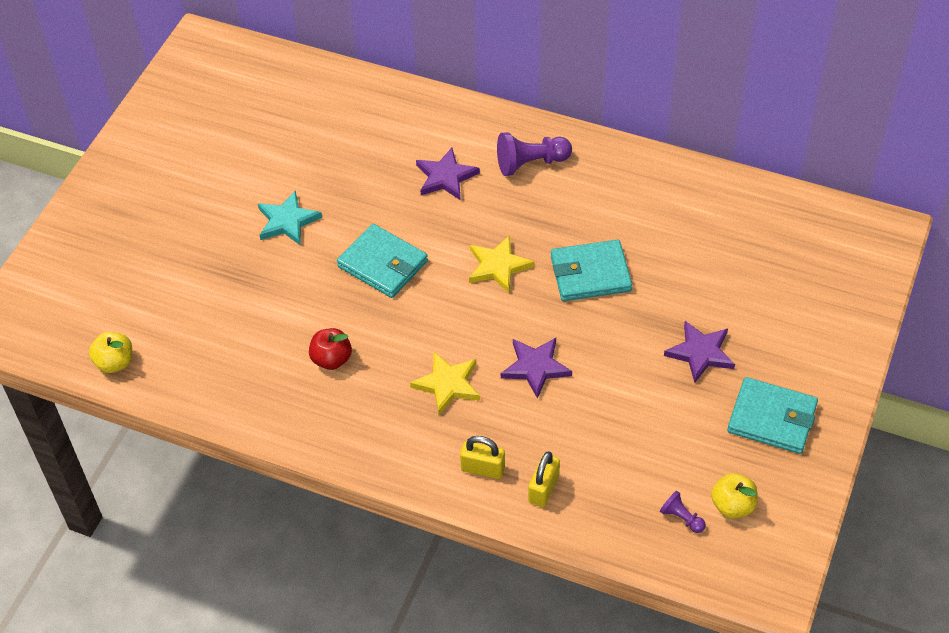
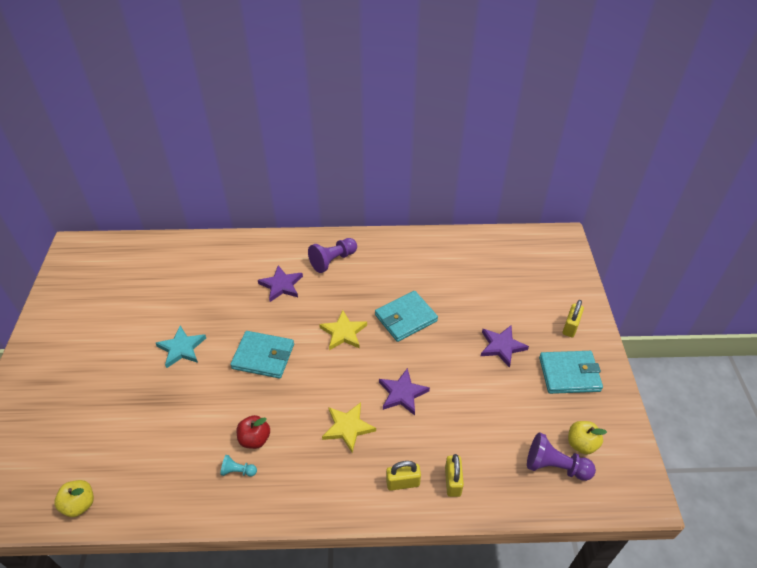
camera: 25 degrees left, 5 degrees down
(298, 388) = (238, 471): none -> turquoise pawn
(681, 518) = (555, 466): purple pawn -> purple pawn, size x1.86
(814, 359) = (570, 327): none -> yellow padlock

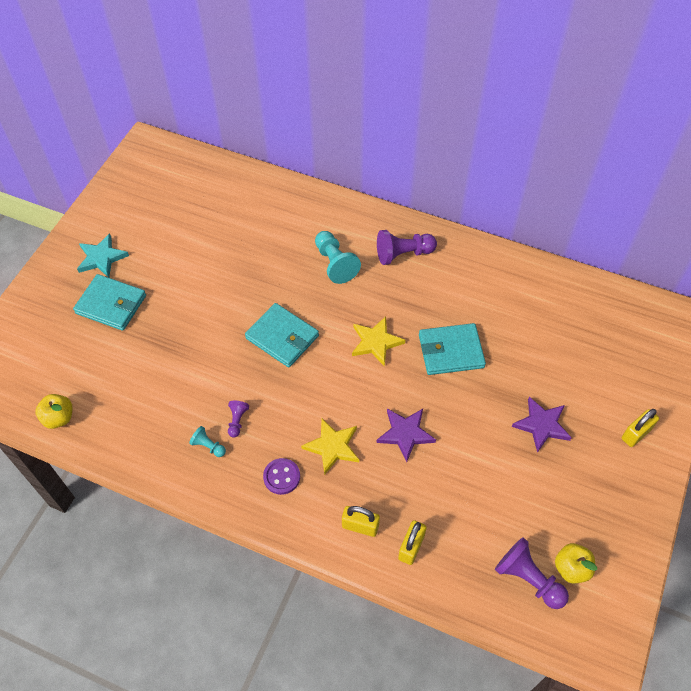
camera: 25 degrees right, 10 degrees up
(182, 348) = (207, 297): turquoise star -> turquoise star (102, 258)
(255, 439) = (237, 421): red apple -> purple pawn
(281, 285) = (335, 264): purple star -> turquoise pawn
(316, 470) = (281, 477): none -> purple button
(569, 374) = (602, 487): turquoise wallet -> turquoise wallet (111, 304)

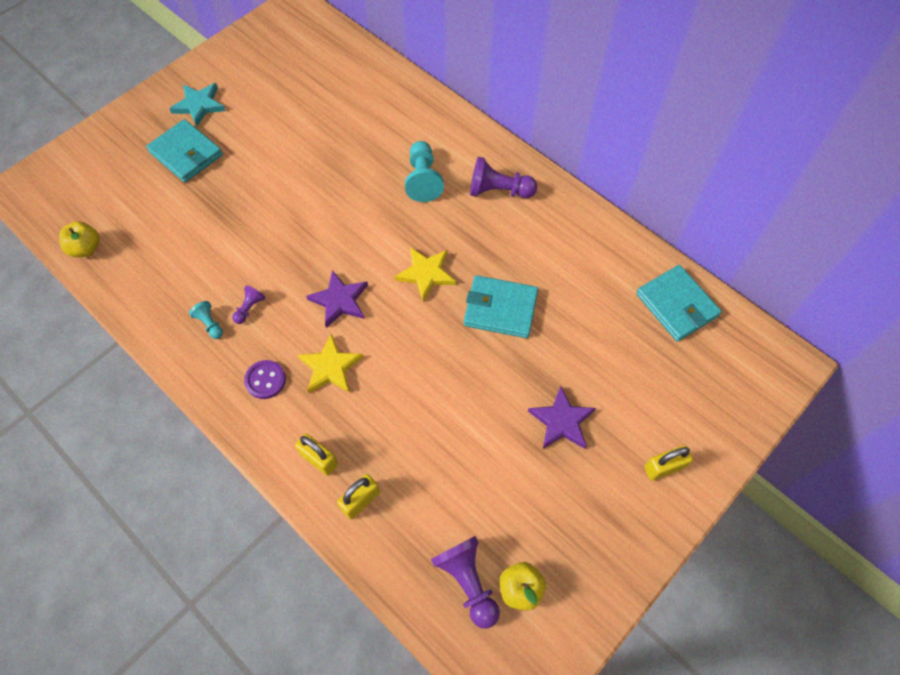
camera: 20 degrees right, 5 degrees up
(282, 337) = (334, 238): turquoise wallet -> turquoise wallet (676, 305)
(405, 434) = (411, 380): purple star -> purple star (339, 300)

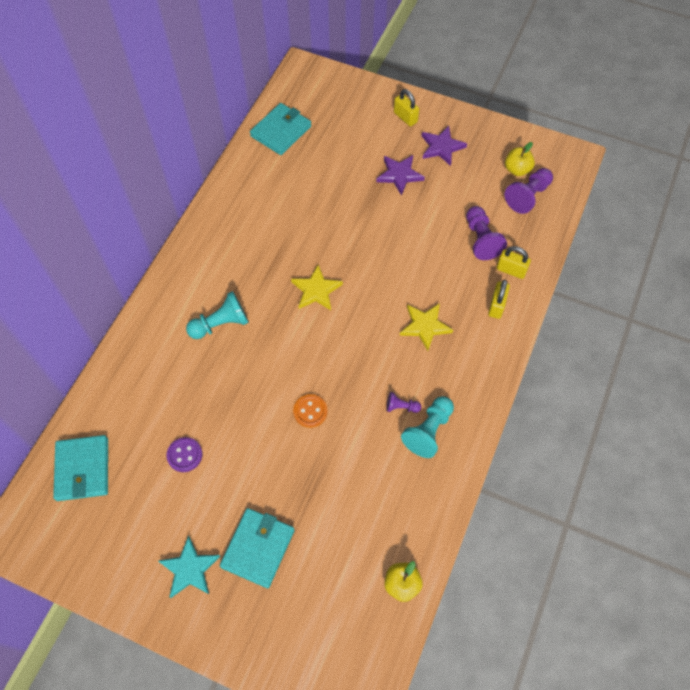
camera: 110 degrees left, 0 degrees up
(210, 324) = (428, 431): turquoise pawn -> turquoise pawn, size x1.86
(265, 380) = (456, 367): purple button -> purple button (185, 455)
(289, 227) = (310, 411): none -> orange button
(339, 300) = (366, 342): purple star -> purple star (441, 147)
(498, 191) = (214, 265): purple pawn -> purple pawn (481, 240)
(500, 309) = (327, 232): turquoise wallet -> turquoise wallet (83, 469)

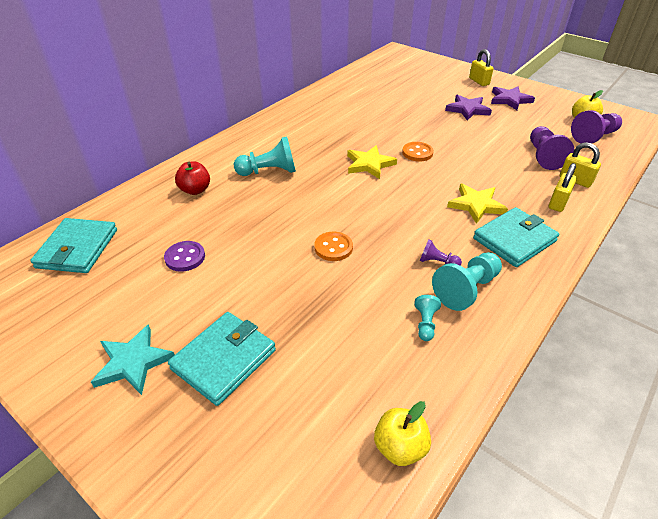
camera: 15 degrees right, 20 degrees down
(158, 368) = (195, 190): none -> red apple
(281, 131) = (369, 76): turquoise wallet -> turquoise wallet (514, 240)
(359, 261) = (417, 153): none -> orange button
(402, 474) = (425, 323): none -> turquoise pawn

